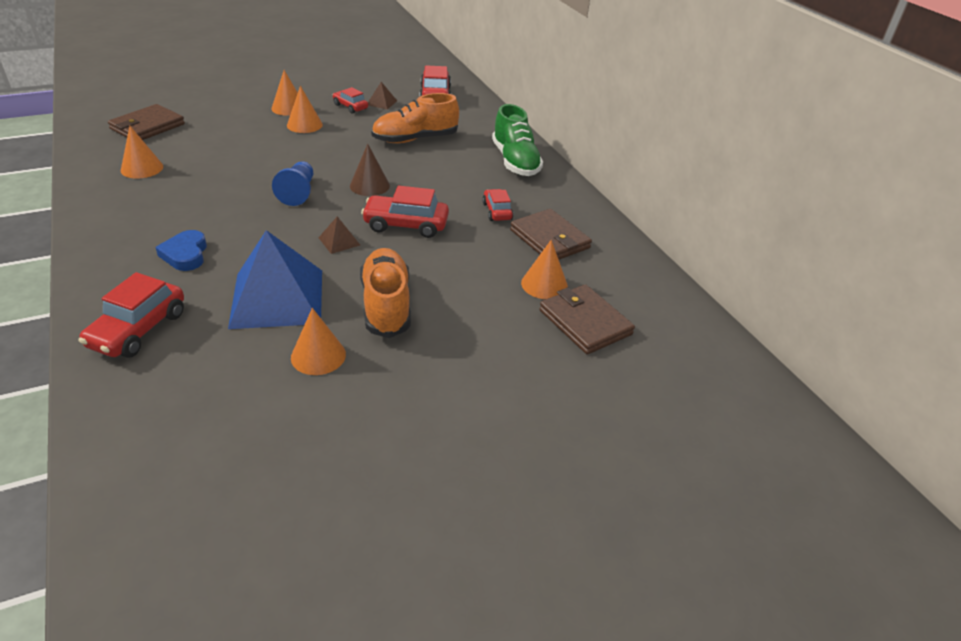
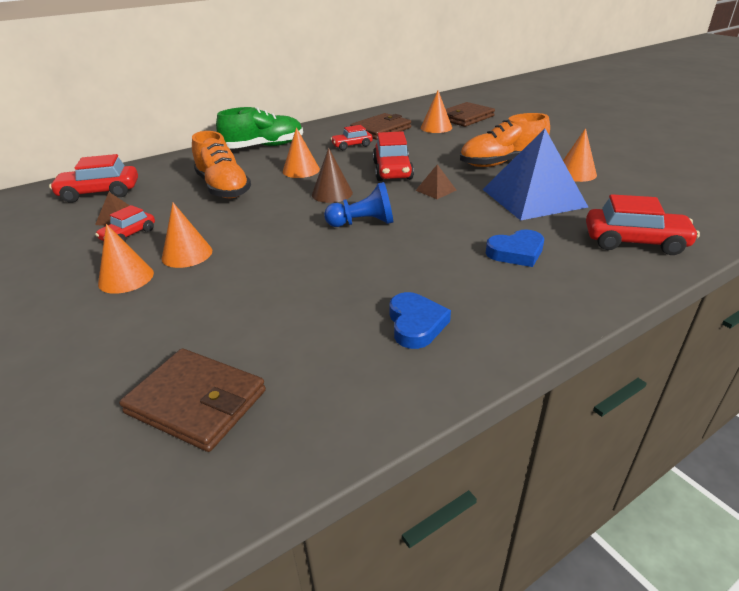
camera: 95 degrees left, 5 degrees down
(142, 168) = (352, 349): orange cone -> orange cone (301, 170)
(142, 192) = (416, 324): none -> blue heart

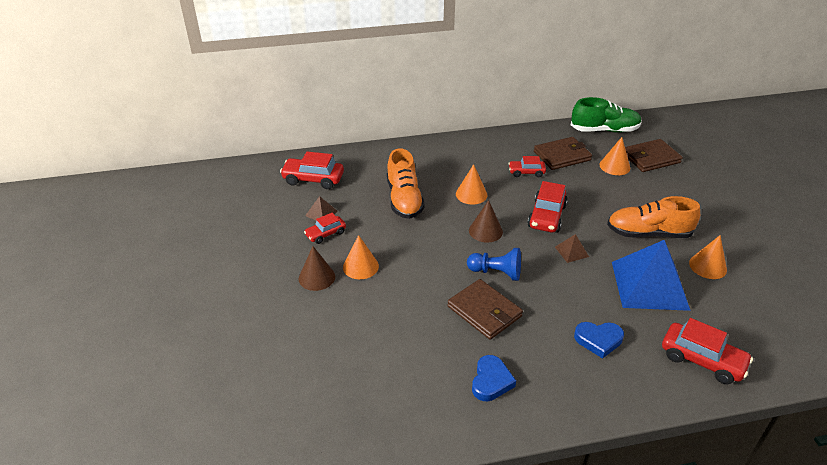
camera: 20 degrees right, 5 degrees up
(126, 278) = (316, 277): orange cone -> brown cone
(196, 402) = (338, 393): brown wallet -> brown wallet (484, 311)
(264, 147) = (451, 154): green shoe -> green shoe (604, 130)

